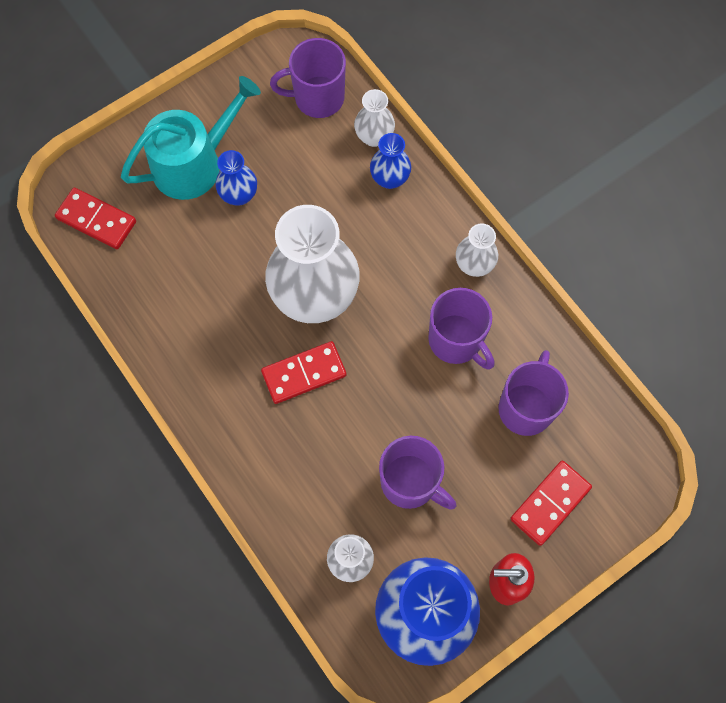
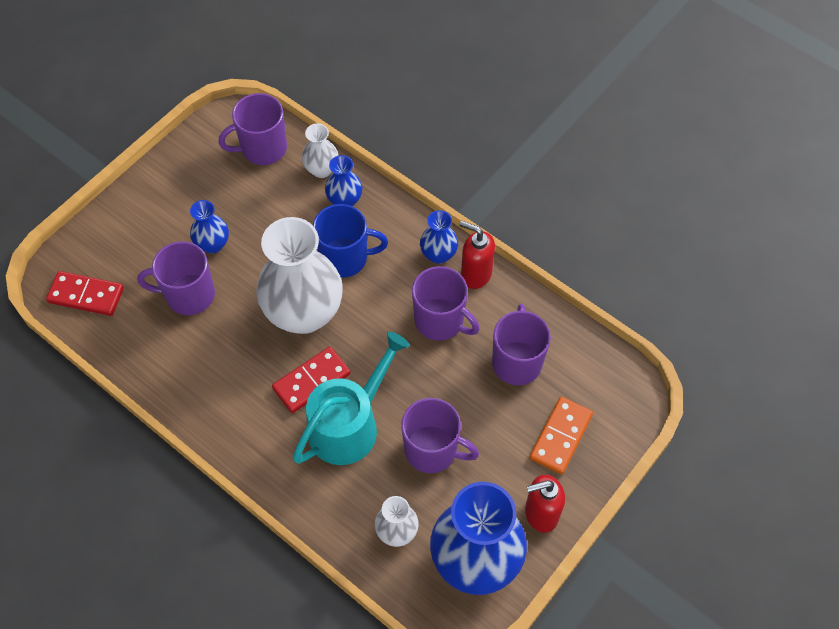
camera: 15 degrees left, 10 degrees down
(194, 163) = (165, 227): turquoise watering can -> turquoise watering can (349, 424)
(200, 246) = (188, 295): none -> purple mug
(374, 244) = (345, 258): none -> blue mug
(474, 265) = (438, 254): white vase -> blue vase
(508, 297) = (475, 274): none -> red soap dispenser
(550, 503) = (560, 436): red domino -> orange domino

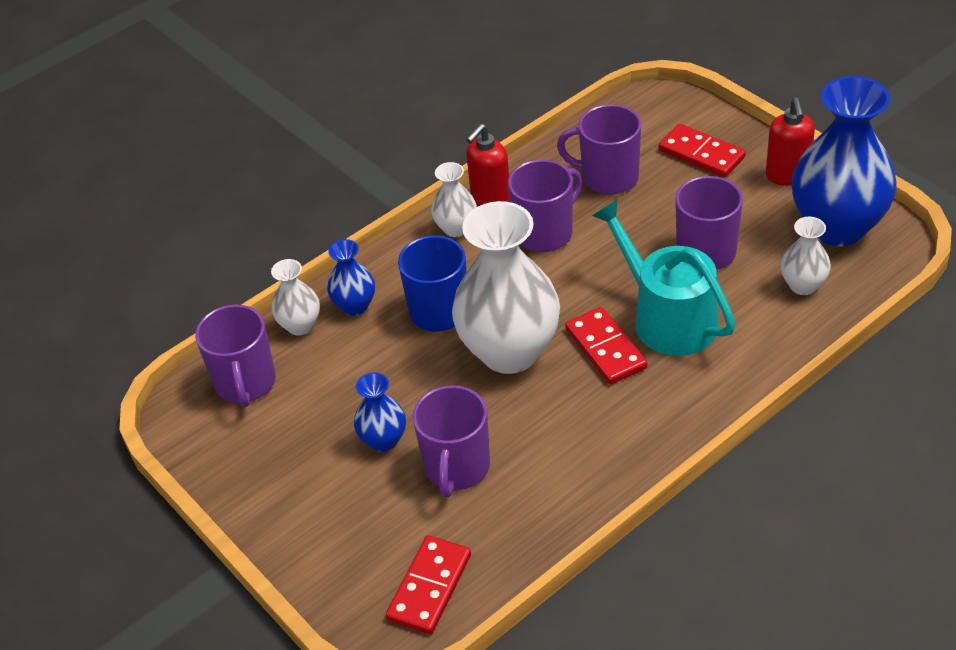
camera: 75 degrees left, 15 degrees down
(438, 254) = (456, 228): blue vase -> white vase
(560, 436) = (701, 154): orange domino -> red domino

